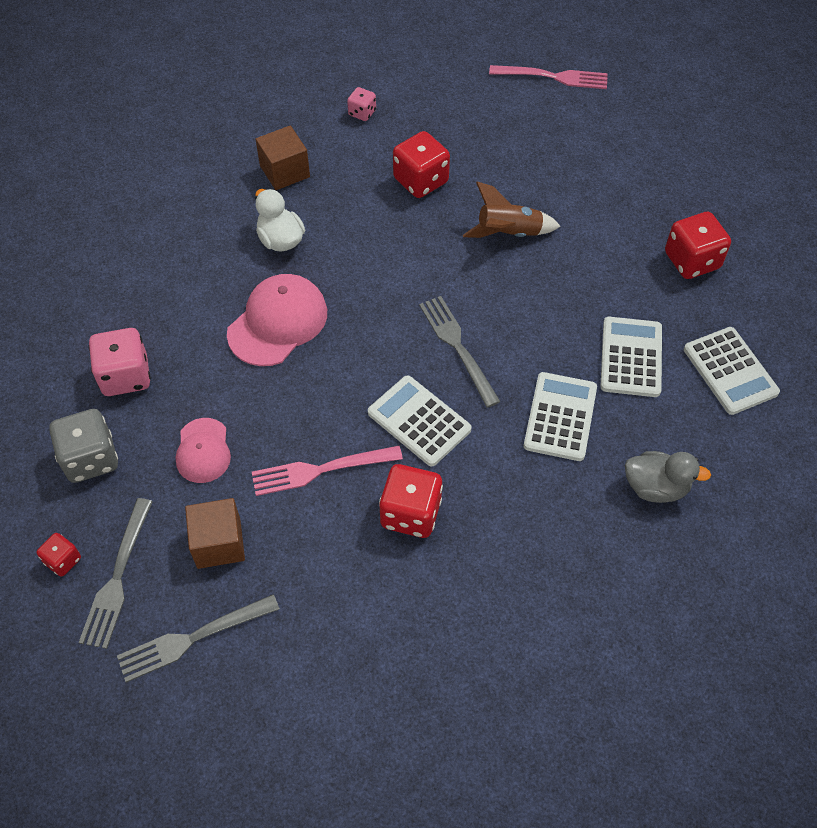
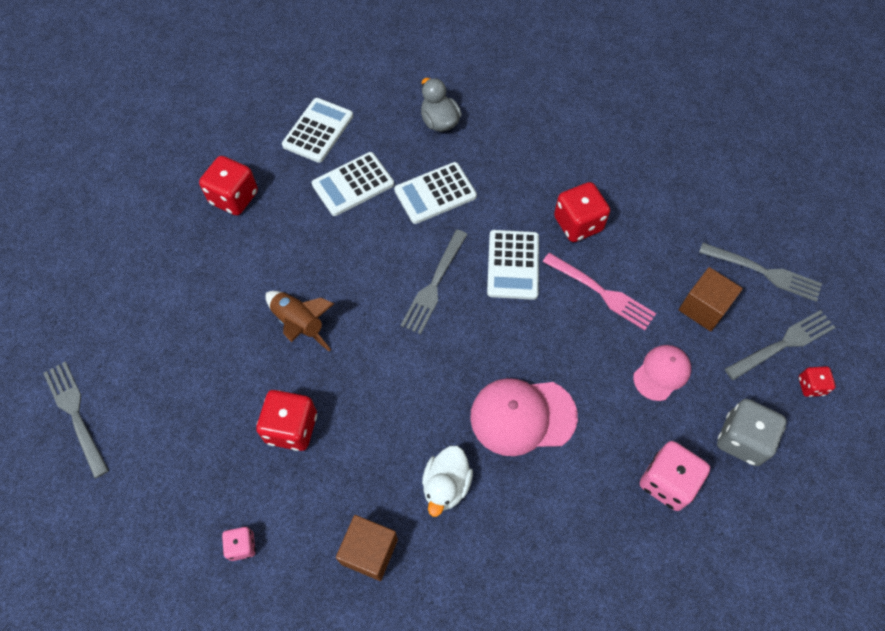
camera: 130 degrees left, 5 degrees up
(553, 77) = (76, 414): pink fork -> grey fork

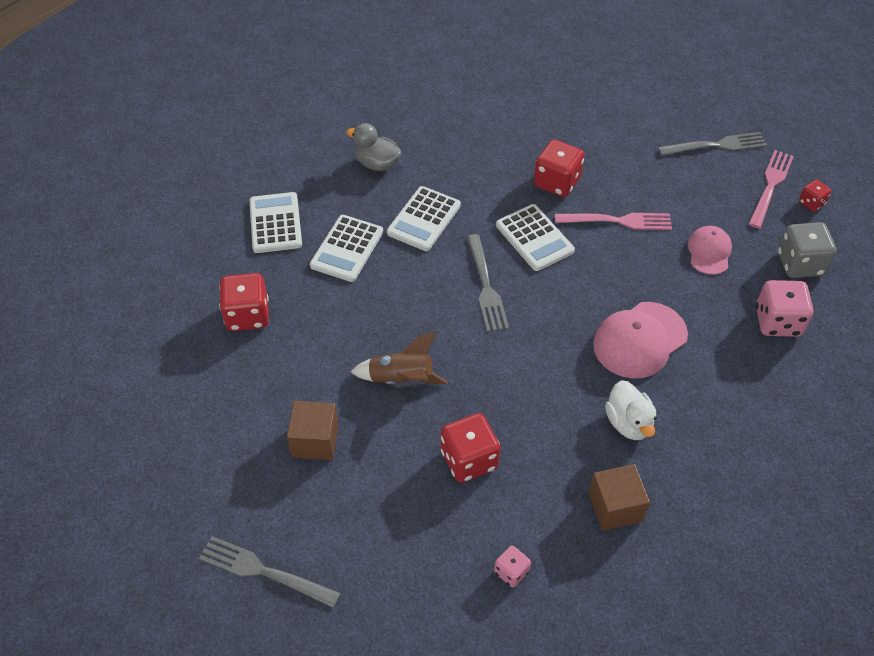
camera: 35 degrees left, 10 degrees down
(704, 308) = (698, 191): brown cube -> brown cube (315, 441)
(783, 344) = (770, 186): grey fork -> pink fork

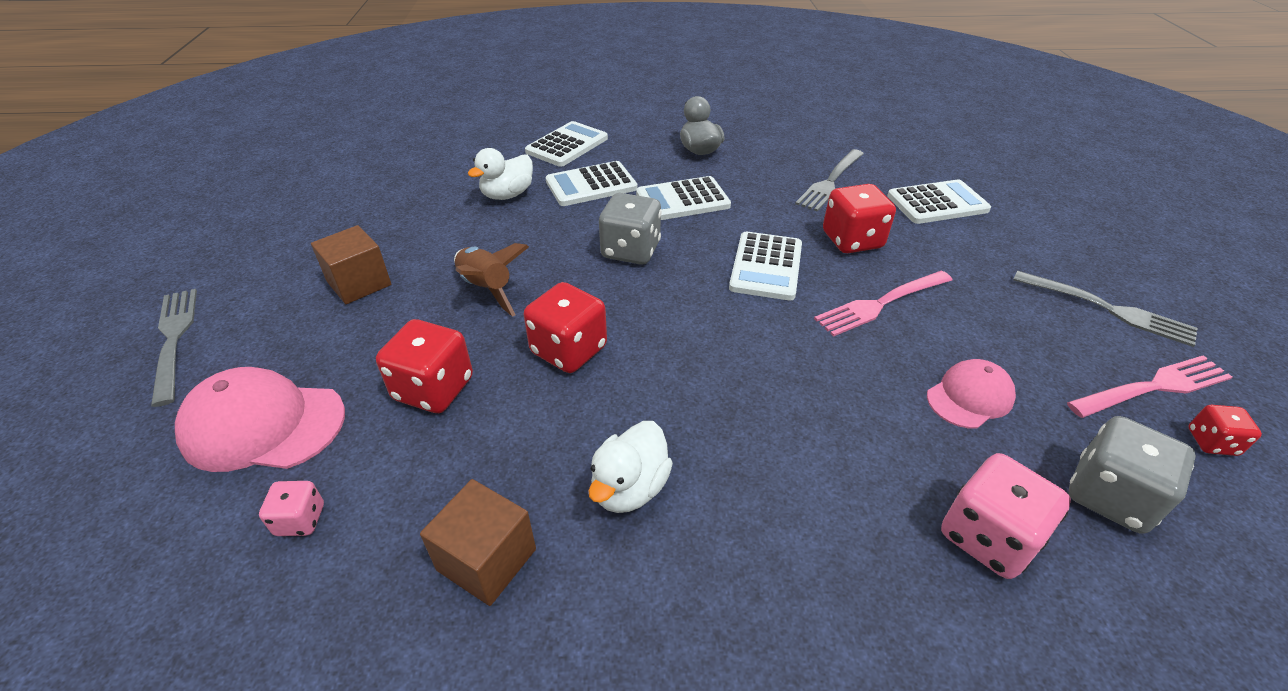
camera: 45 degrees right, 10 degrees down
(247, 315) = (458, 182): red dice -> red dice (569, 350)
(301, 299) = (507, 195): none -> white duck
(446, 284) = (630, 251): none -> grey dice
(486, 286) = (664, 273): grey fork -> grey fork (830, 182)
(570, 116) = (937, 203): none -> white calculator
(617, 221) = (881, 304): pink fork -> pink fork turned 105 degrees clockwise
(639, 340) = (759, 419): pink cap -> pink cap (263, 425)

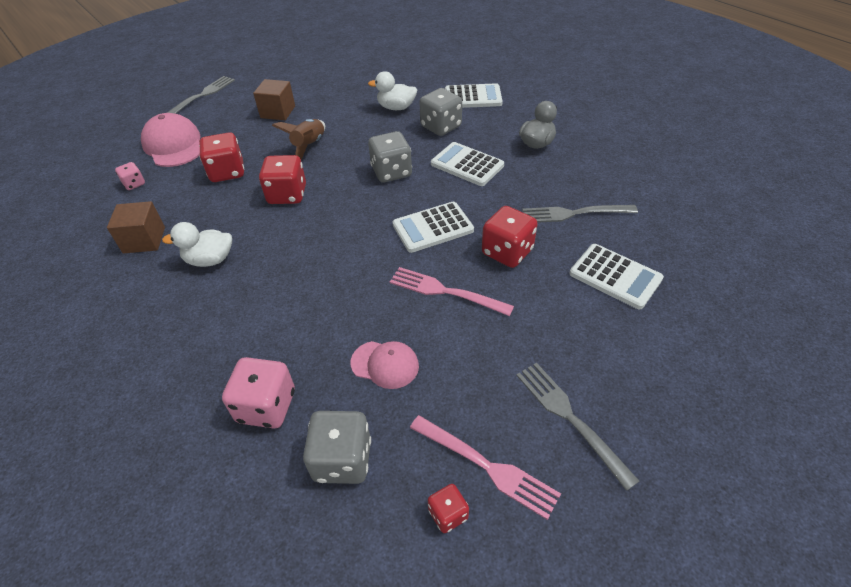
camera: 55 degrees right, 5 degrees up
(591, 185) = (441, 127): white calculator -> grey dice
(1108, 309) = (570, 418): grey fork -> grey fork turned 150 degrees clockwise

